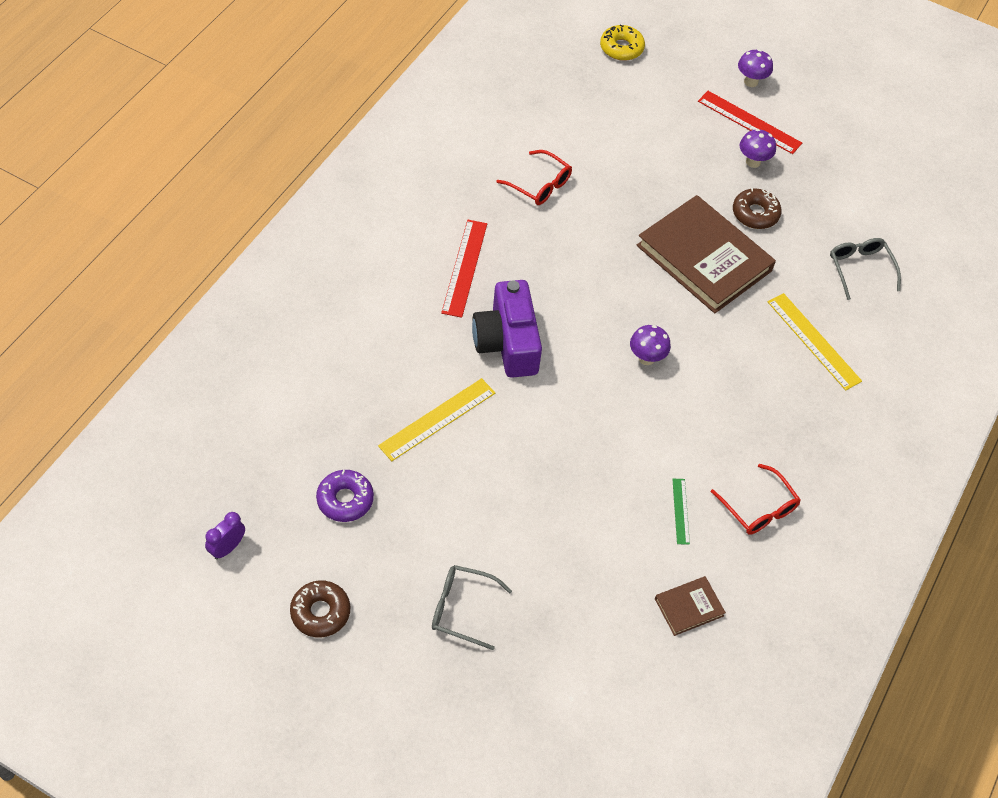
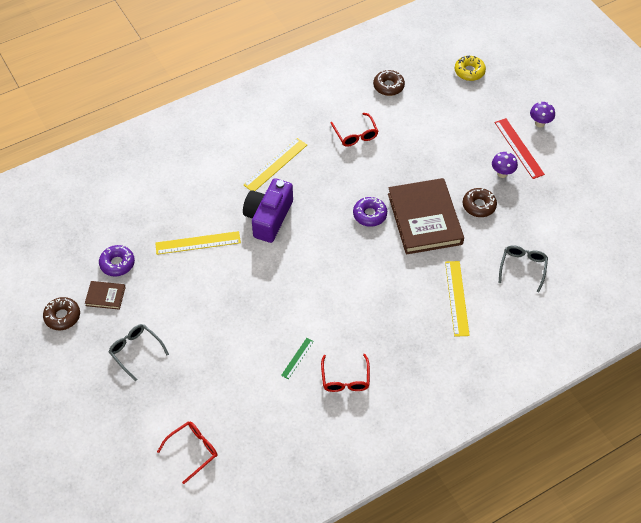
camera: 35 degrees right, 0 degrees up
(227, 548) = (41, 260): purple clock -> none
(465, 268) = (275, 165): red ruler -> yellow ruler
(535, 105) = (388, 86): none -> brown donut
(633, 282) = (369, 215): none -> purple donut
(639, 703) = (193, 450): none -> red glasses
(646, 358) = (343, 262): purple mushroom -> none
(689, 607) = (261, 413): brown book -> brown book (105, 296)

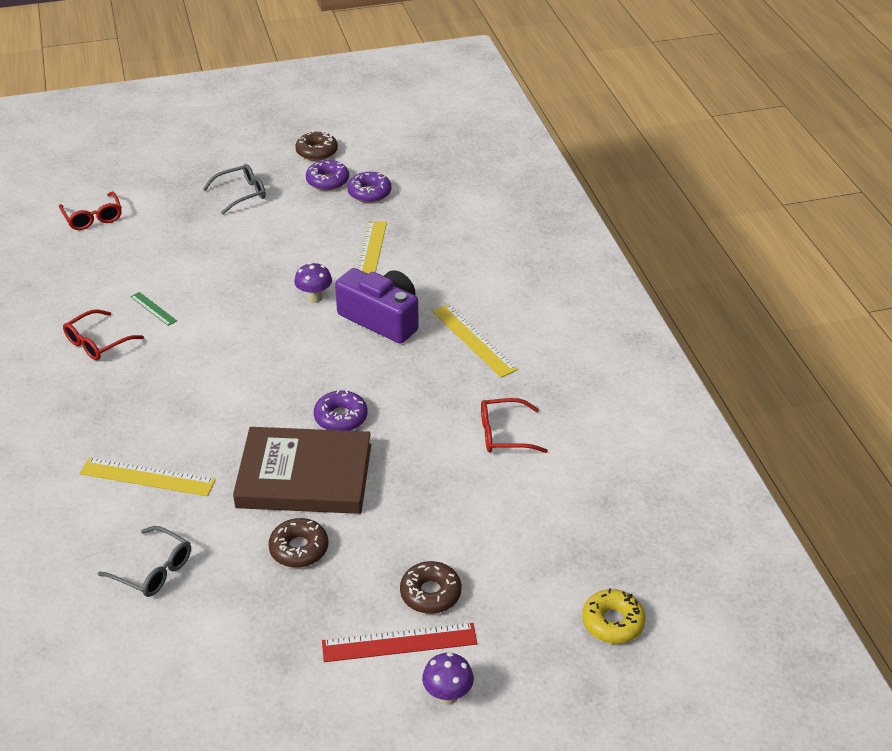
camera: 105 degrees right, 15 degrees down
(105, 296) = (327, 181): brown book -> purple donut
(345, 379) = (97, 343): red glasses -> red glasses turned 60 degrees counterclockwise
(388, 86) = (602, 497): brown donut -> brown donut (430, 593)
(502, 173) = (352, 600): purple mushroom -> purple mushroom (314, 298)

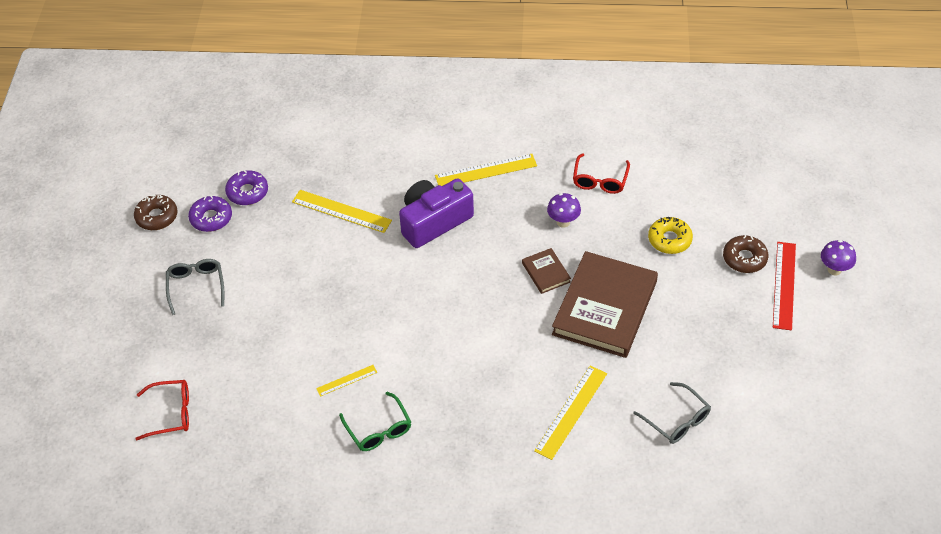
camera: 70 degrees left, 10 degrees up
(97, 343) = (378, 429): red glasses -> green glasses
(153, 308) = (346, 380): green ruler -> yellow ruler
(153, 570) = (677, 420): grey glasses -> grey glasses turned 90 degrees clockwise
(299, 549) = (681, 325): brown donut -> none
(314, 298) = (385, 261): purple mushroom -> purple mushroom (563, 222)
(341, 417) = (546, 272): purple donut -> brown book
(612, 622) = (793, 172): yellow donut -> yellow donut (669, 240)

